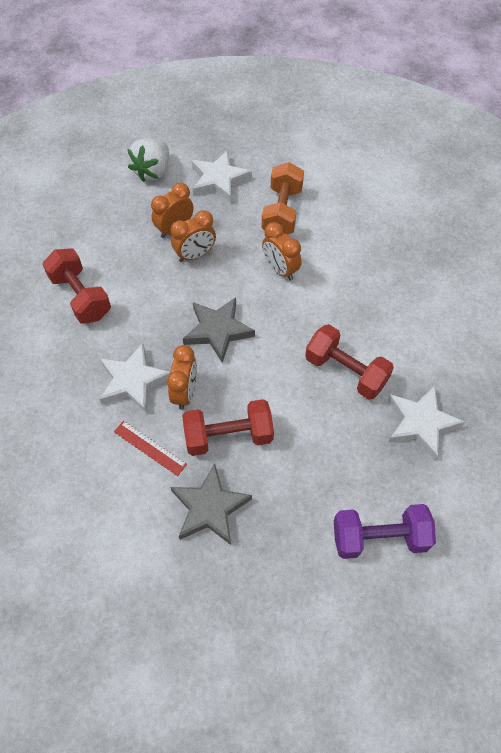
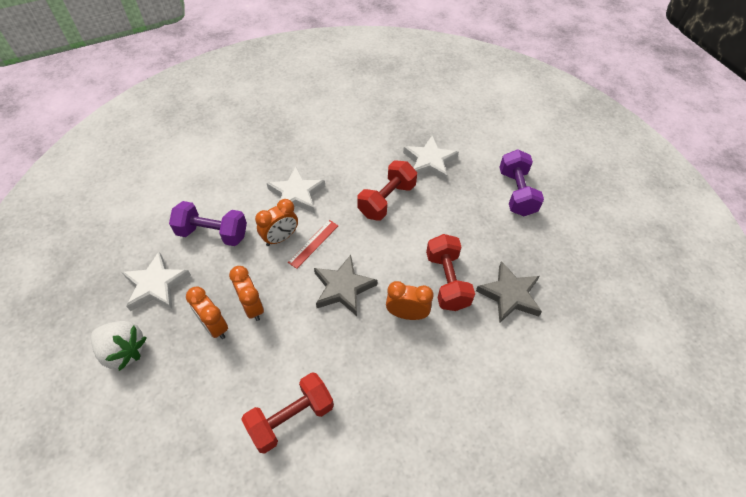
camera: 90 degrees left, 5 degrees down
(133, 381) = (395, 358): white star -> white star (296, 195)
(150, 448) = (462, 341): red ruler -> red ruler (313, 243)
(282, 212) = (212, 233): orange dumbbell -> purple dumbbell

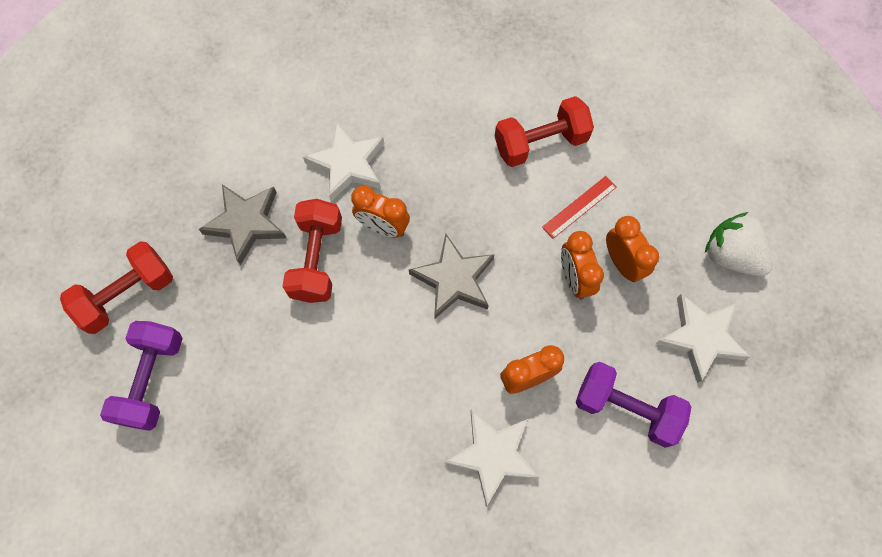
camera: 165 degrees left, 15 degrees up
(313, 243) = (481, 357): red ruler -> red ruler (579, 207)
(386, 200) = (355, 411): red dumbbell -> red dumbbell (127, 294)
(429, 162) = (260, 477): white star -> white star (347, 164)

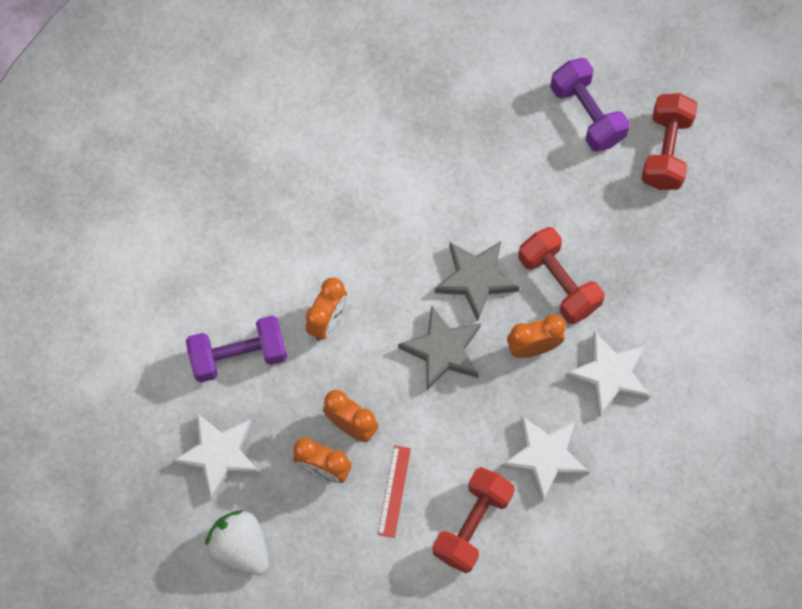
camera: 140 degrees right, 0 degrees up
(246, 223) = (637, 266): grey star -> grey star (476, 279)
(493, 455) = (309, 250): white star -> white star (544, 457)
(730, 255) = (240, 547): white strawberry -> white strawberry turned 135 degrees counterclockwise

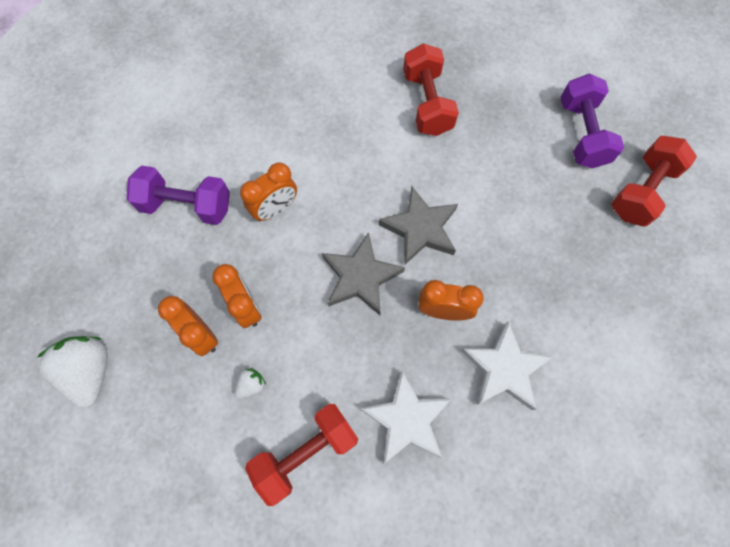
camera: 25 degrees right, 0 degrees up
(219, 455) = (121, 281): white star -> none
(394, 491) = (251, 385): red ruler -> white strawberry
(558, 283) = (493, 263): red dumbbell -> red dumbbell (427, 103)

